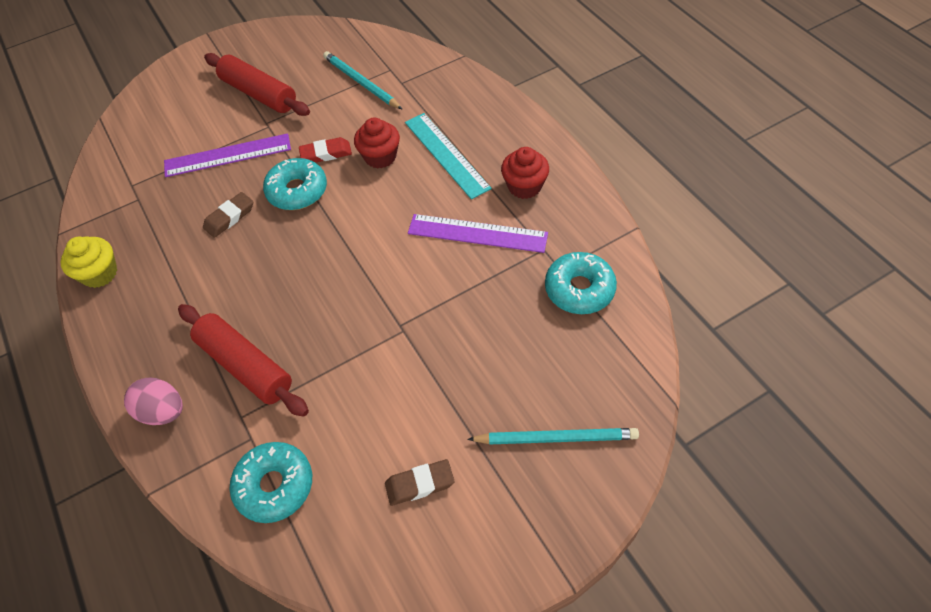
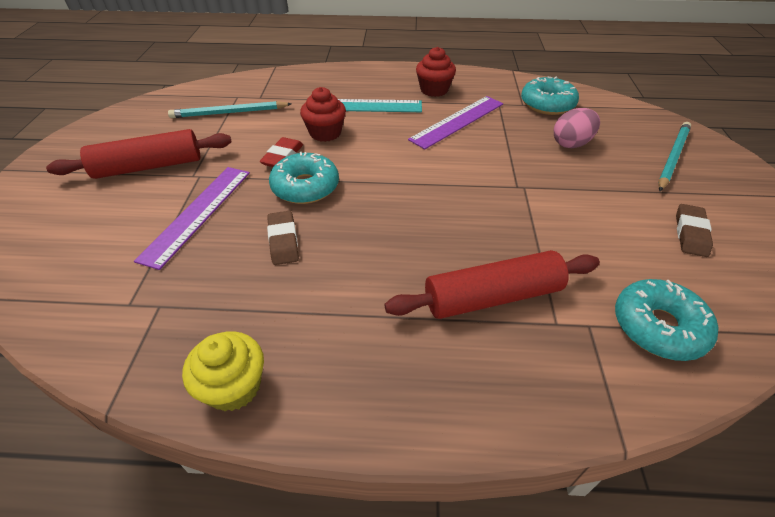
camera: 60 degrees left, 10 degrees down
(163, 411) = (509, 392): pink egg -> pink egg (571, 144)

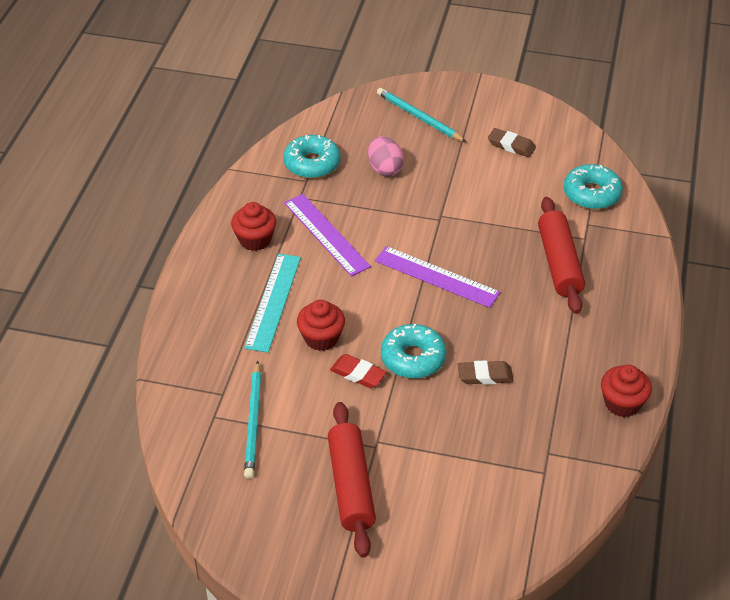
camera: 80 degrees left, 0 degrees up
(198, 213) = (438, 437): purple ruler -> purple ruler (437, 276)
(234, 386) = (622, 403): yellow cupcake -> red cupcake

